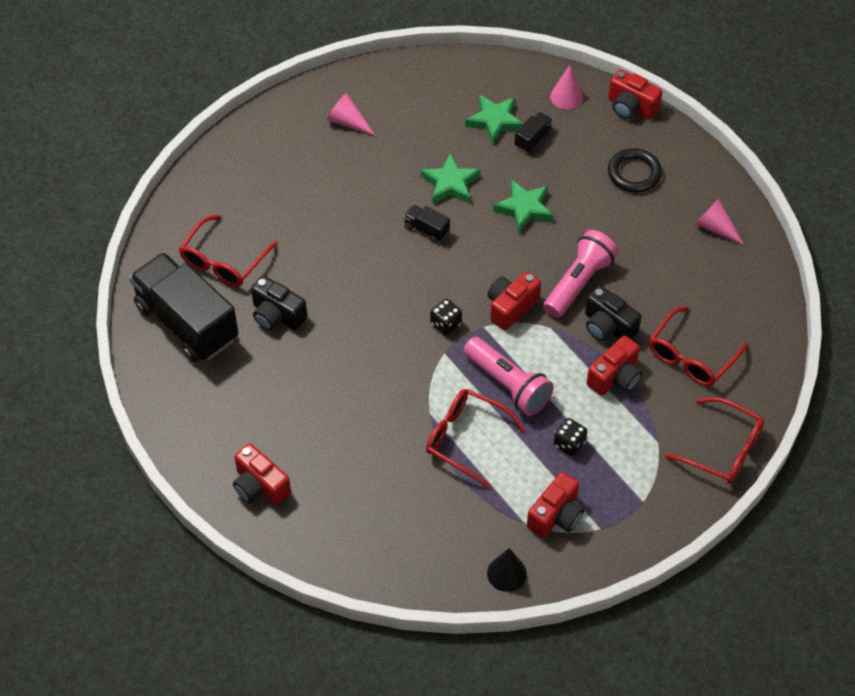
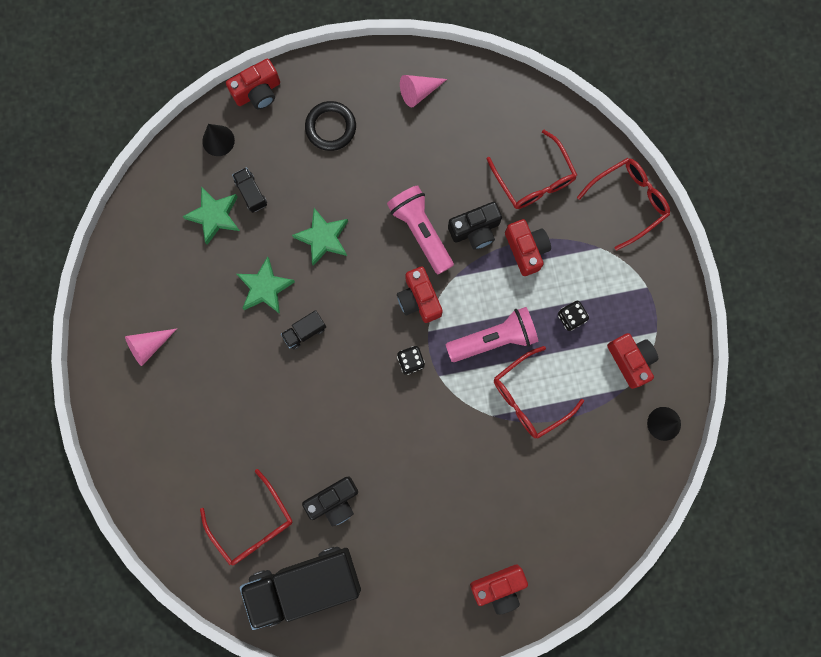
camera: 65 degrees left, 25 degrees up
(566, 96) = (218, 140): pink cone -> black cone

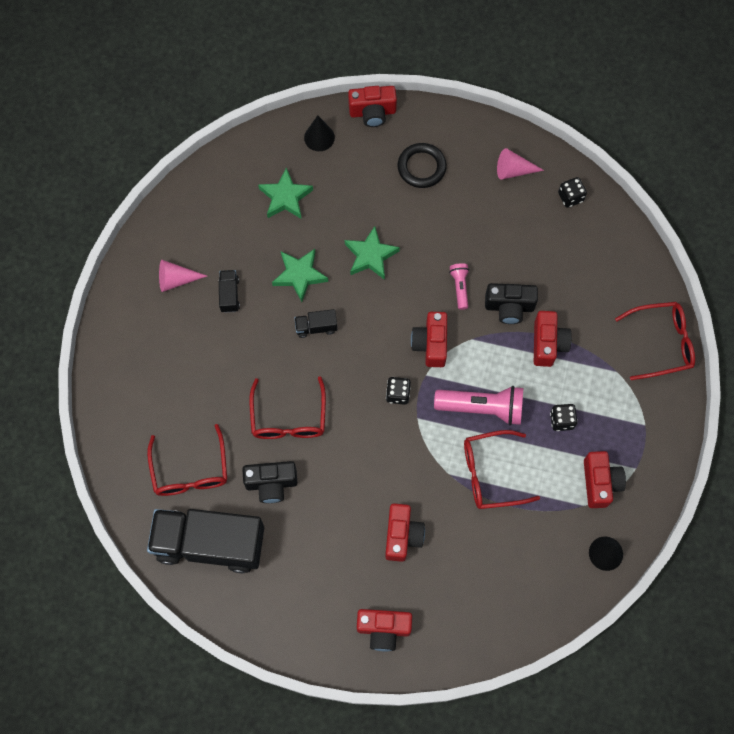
camera: 25 degrees right, 10 degrees down
(251, 193) = (326, 192): black truck -> black truck (229, 295)
(421, 231) = (460, 287): pink flashlight -> pink flashlight, size x0.53
(476, 493) = (402, 535): none -> red camera
(484, 95) = (570, 197): none -> black dice
(534, 179) = (583, 287): red glasses -> red glasses (288, 418)

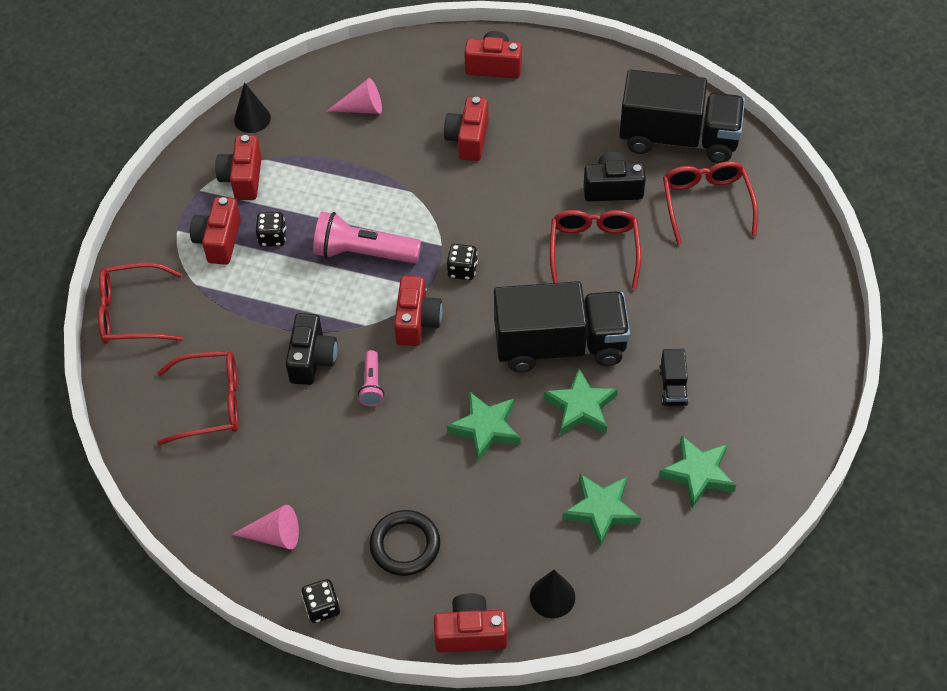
camera: 175 degrees left, 15 degrees down
(176, 280) = (745, 407): pink cone -> pink cone (362, 108)
(215, 227) = (698, 473): none -> green star
(316, 327) = (560, 345): black truck -> black truck, size x2.47
(491, 473) = (363, 190): red glasses -> red glasses (211, 403)
(509, 307) = (312, 359): black camera -> black camera turned 90 degrees clockwise
(548, 344) = (272, 317): red camera -> red camera (219, 241)
(570, 197) = (202, 494): black dice -> black dice (322, 607)

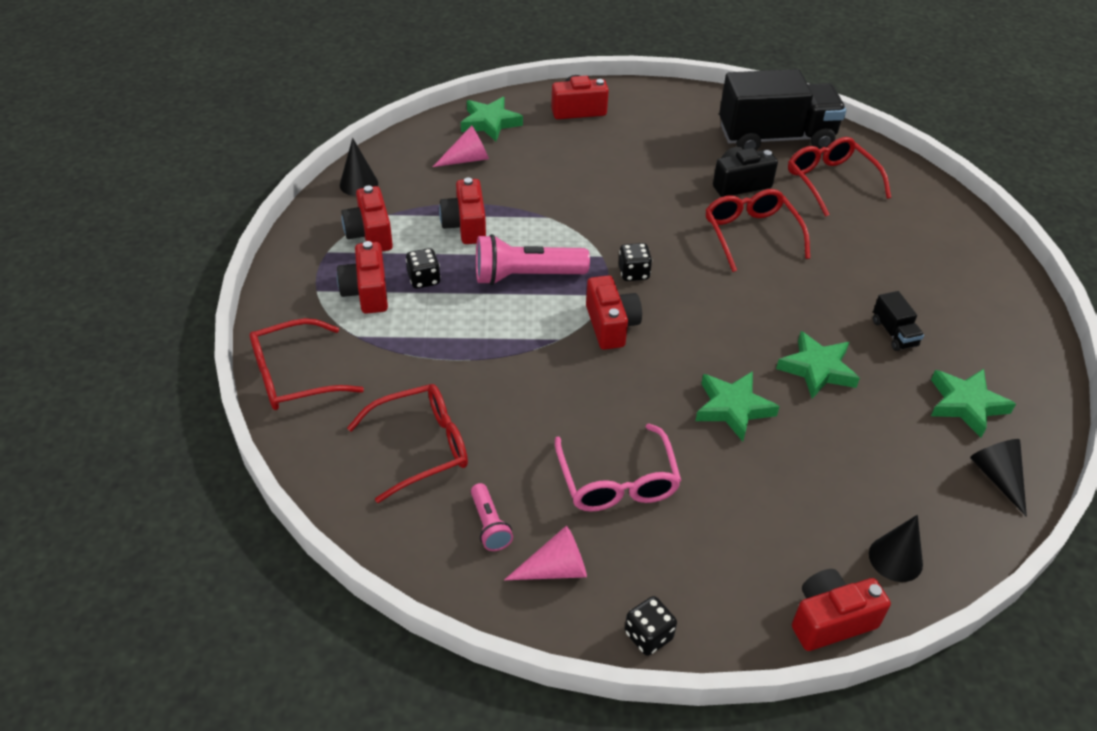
camera: 20 degrees left, 10 degrees down
(312, 359) = (517, 381): black camera -> none
(356, 472) = (617, 481): none -> pink glasses
(372, 385) = (593, 392): pink flashlight -> pink flashlight (489, 525)
(405, 545) = (709, 544): black ring -> none
(468, 139) = (583, 168): red camera -> red camera (465, 226)
(560, 345) = (765, 319): black truck -> none
(601, 510) = (894, 460): green star -> green star (490, 123)
(684, 548) = (997, 477): none -> black cone

